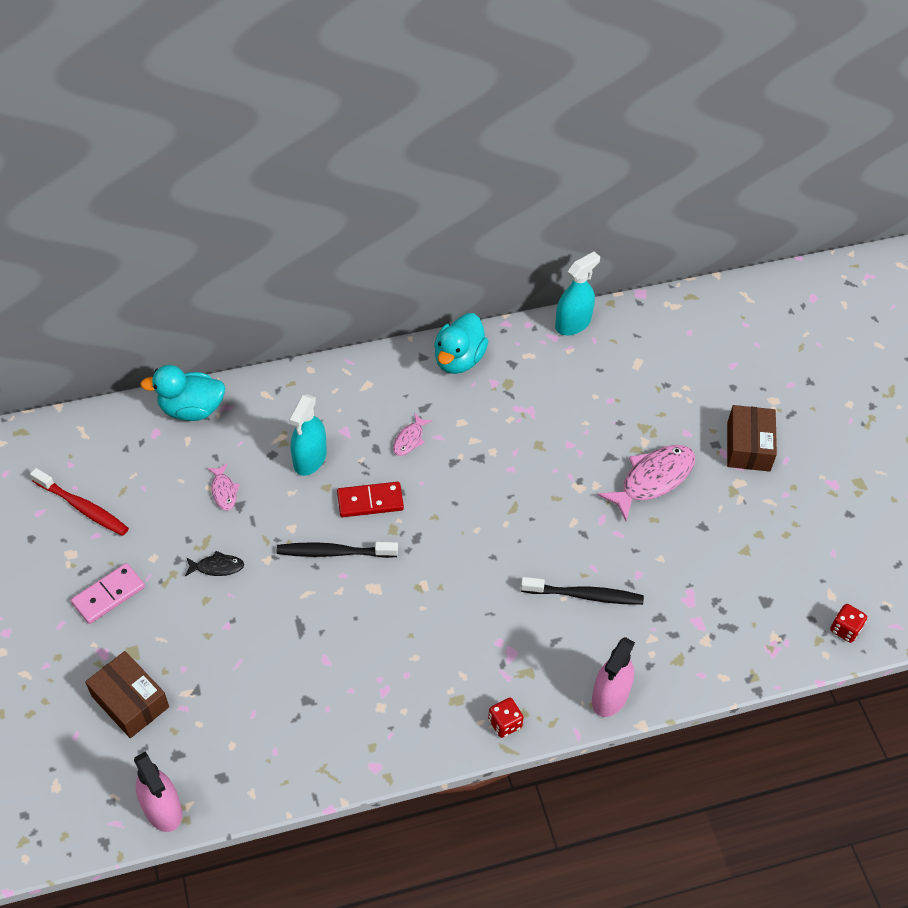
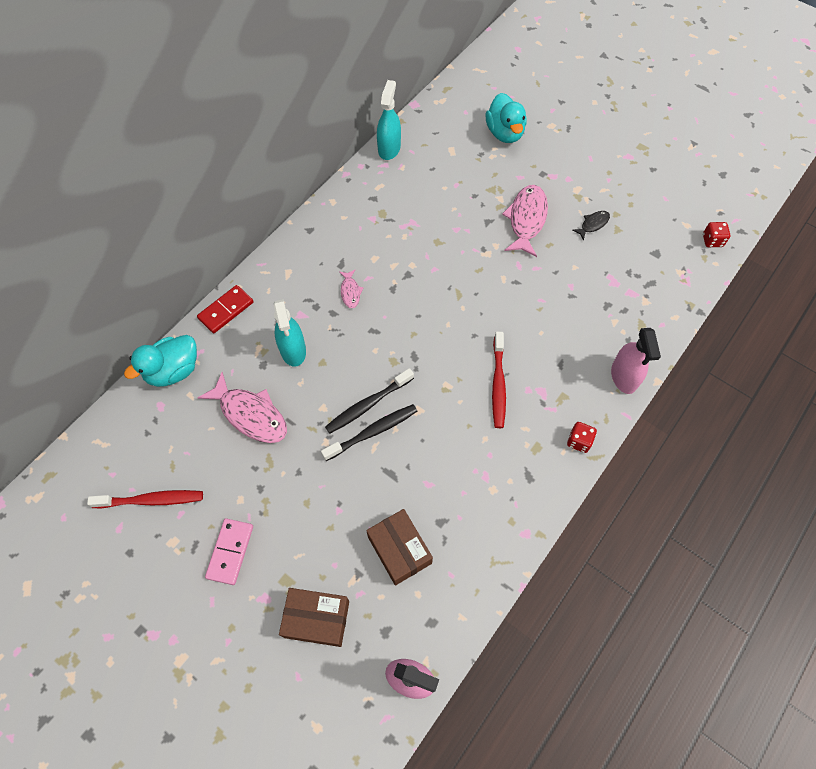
camera: 35 degrees left, 10 degrees up
(217, 567) = (294, 473): black fish -> black fish (593, 224)
(224, 491) = (250, 414): pink fish -> pink fish, size x1.99
(370, 501) = (361, 352): red domino -> red domino (226, 310)
(459, 360) = (336, 217): turquoise duck -> turquoise duck (504, 133)
(474, 617) = (498, 384): none -> red toothbrush
(584, 595) = (552, 322): black toothbrush -> black toothbrush (372, 432)
(748, 446) = (562, 163): brown box -> brown box (399, 550)

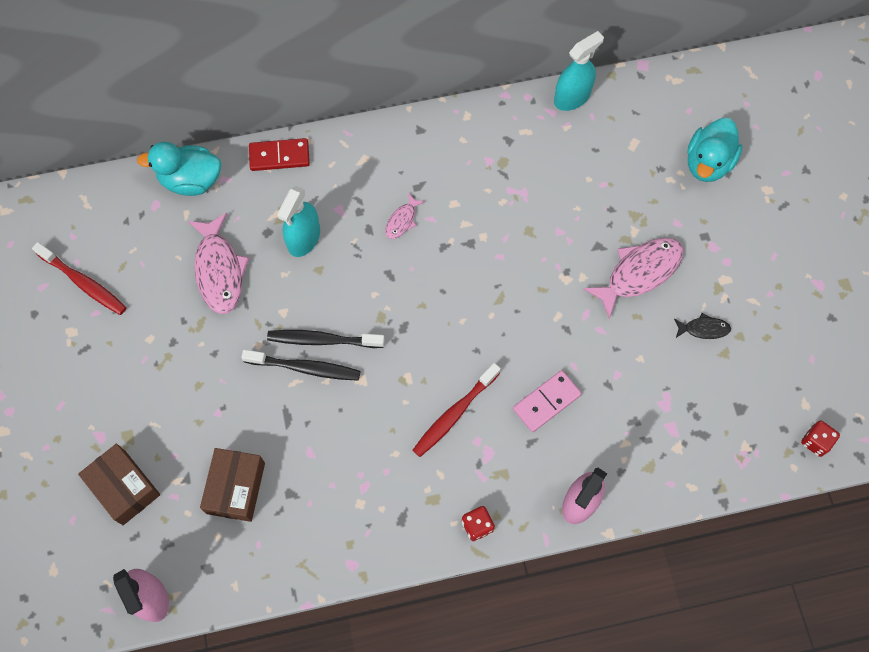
camera: 40 degrees right, 5 degrees up
(230, 552) = (106, 376): pink domino -> pink domino (546, 402)

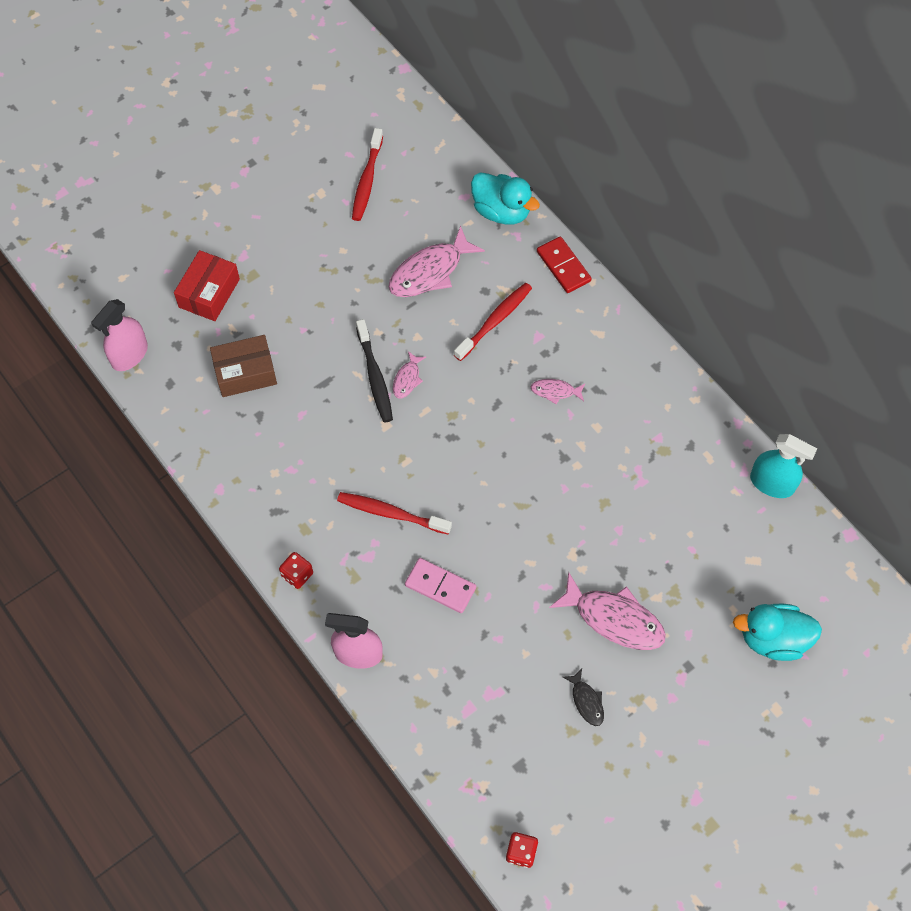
camera: 65 degrees right, 5 degrees down
(124, 487) = (209, 293): brown box -> red box
(191, 180) = (501, 211): turquoise duck -> turquoise duck turned 150 degrees clockwise
(304, 238) = (494, 321): turquoise spray bottle -> red toothbrush
(323, 340) = (407, 379): black toothbrush -> pink fish

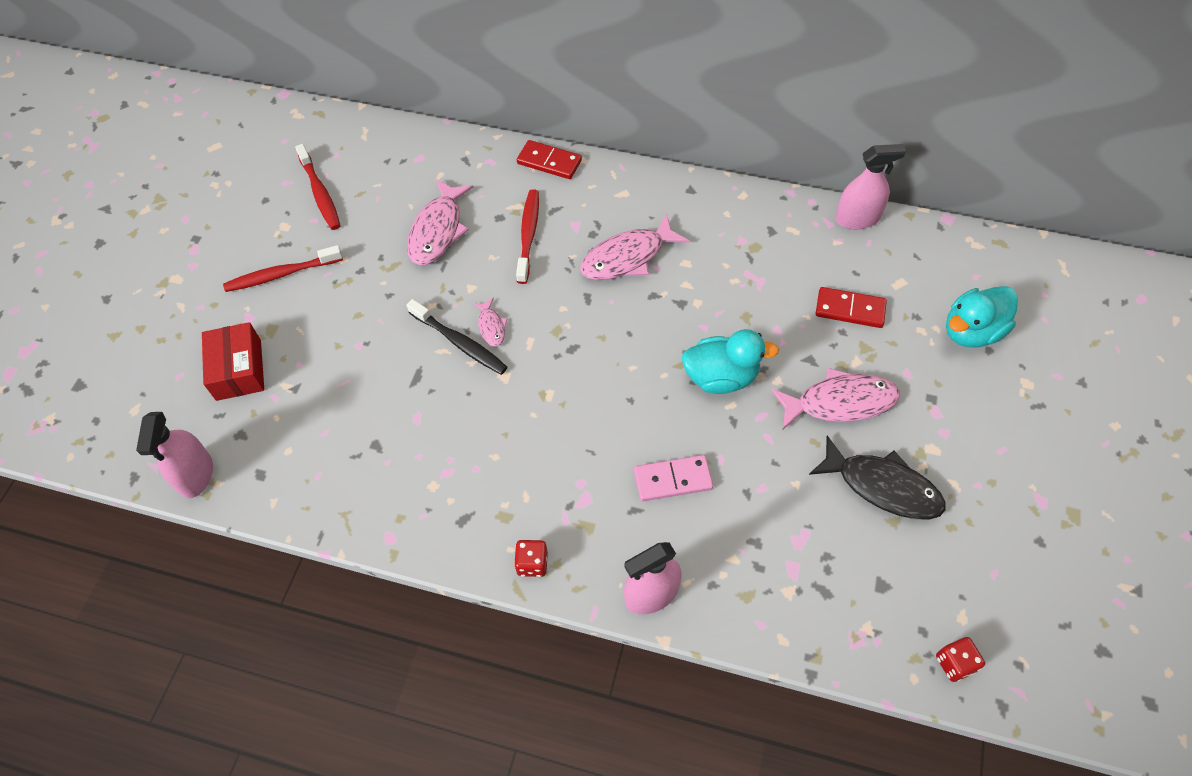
camera: 35 degrees left, 5 degrees down
(245, 373) = (331, 416): brown box -> none
(391, 513) = (574, 447): red toothbrush -> red toothbrush (282, 274)
(501, 211) = (461, 151): turquoise duck -> turquoise duck (721, 377)
(555, 391) = (627, 257): pink fish -> pink fish, size x1.99
(586, 701) = (882, 486): black fish -> black fish, size x1.99
(692, 553) = (850, 309): none -> red domino
(772, 483) = (857, 218): turquoise spray bottle -> pink spray bottle

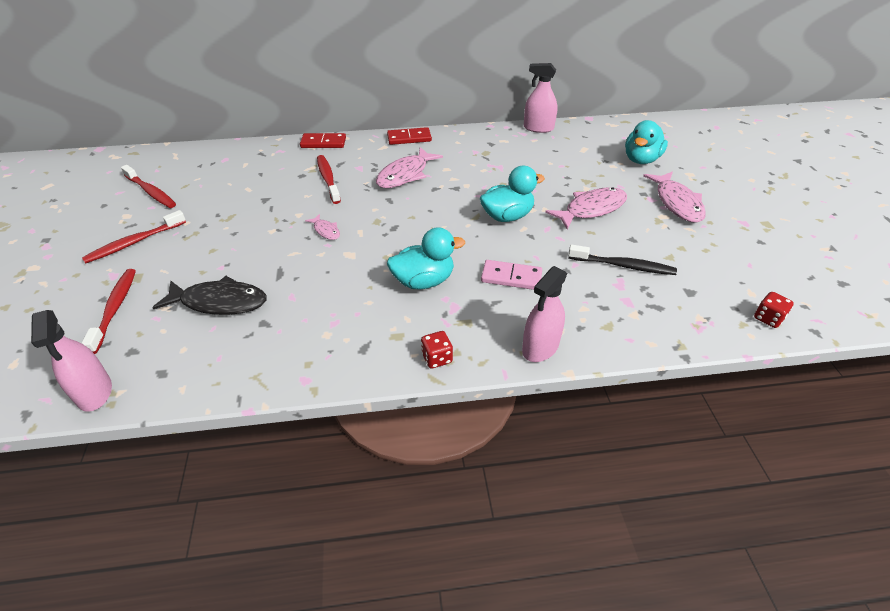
camera: 25 degrees left, 15 degrees down
(239, 370) = (115, 309): red box -> red toothbrush
(438, 230) = (257, 191): pink fish -> pink fish (677, 203)
(459, 342) = (305, 245): black toothbrush -> black toothbrush (623, 266)
(568, 448) = (423, 281): none -> turquoise duck
(673, 480) = (511, 277): pink domino -> pink domino turned 45 degrees clockwise
(850, 309) = (564, 166): red domino -> red domino (409, 138)
(857, 218) = (538, 128): pink spray bottle -> pink spray bottle turned 135 degrees counterclockwise
(882, 486) = (649, 242): black fish -> black fish (219, 302)

